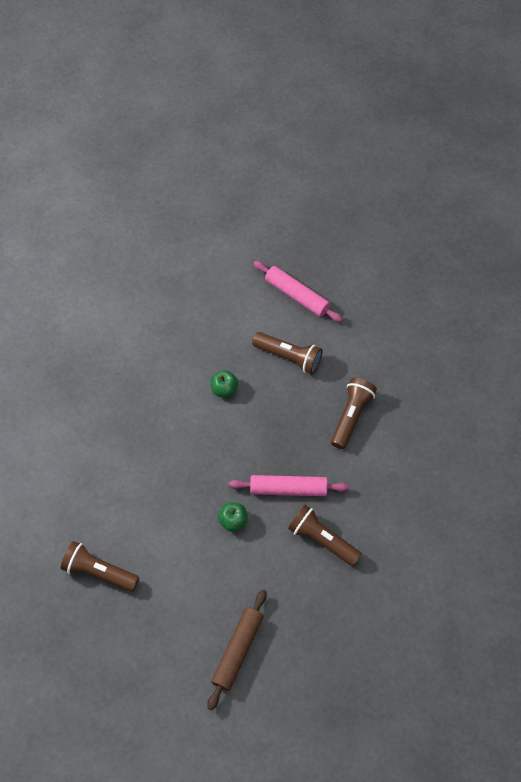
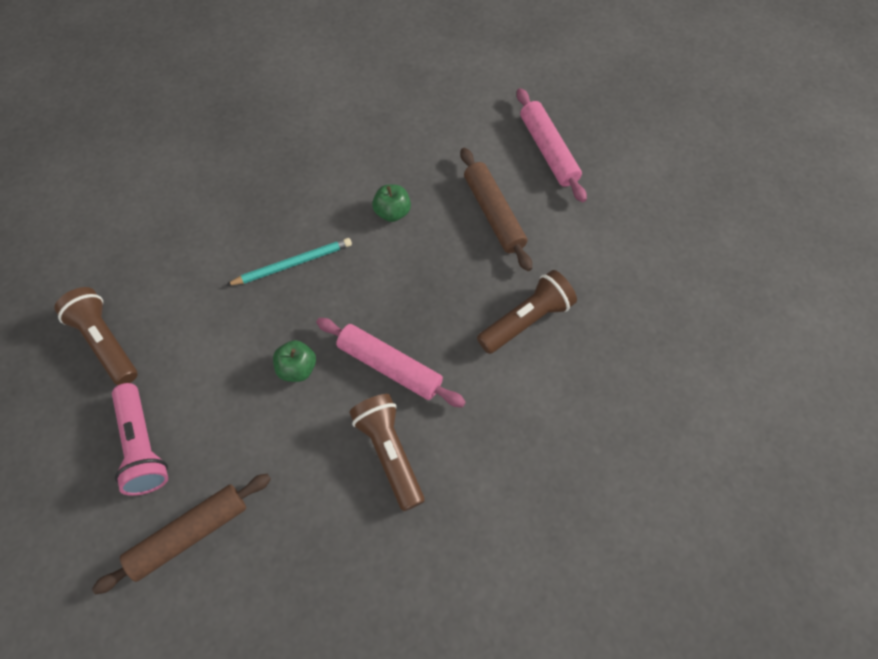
camera: 30 degrees right, 0 degrees up
(172, 618) = (143, 446): none -> pink flashlight
(183, 456) = (293, 263): none -> turquoise pencil
(289, 357) = (494, 214): brown flashlight -> brown rolling pin

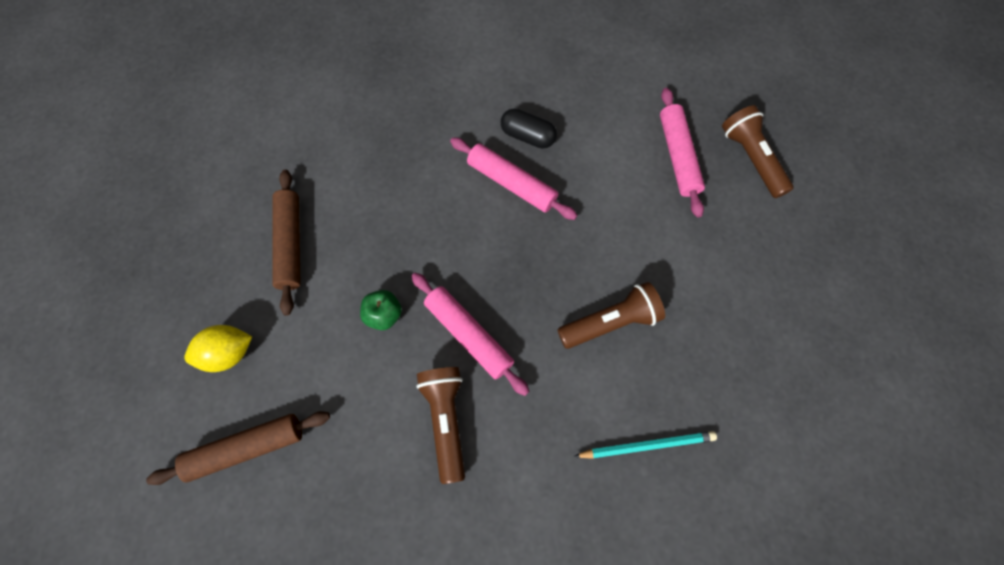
camera: 15 degrees right, 5 degrees up
(105, 342) = (222, 246): brown flashlight -> brown flashlight (751, 159)
(143, 446) = (228, 353): pink flashlight -> yellow lemon
(293, 263) = (407, 212): turquoise pencil -> turquoise pencil (647, 445)
(392, 212) = (511, 184): green apple -> pink rolling pin
(396, 164) = (527, 136): none -> black capsule
(494, 214) = (608, 208): brown rolling pin -> brown rolling pin (290, 244)

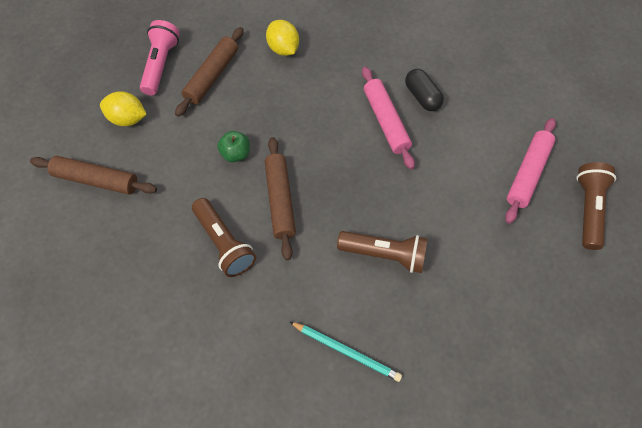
camera: 35 degrees right, 5 degrees down
(219, 266) = (161, 64): none -> pink flashlight
(347, 167) = (283, 49): none -> yellow lemon
(446, 420) = (224, 243): brown flashlight -> brown flashlight turned 120 degrees clockwise
(469, 335) = (280, 200): pink rolling pin -> brown rolling pin

